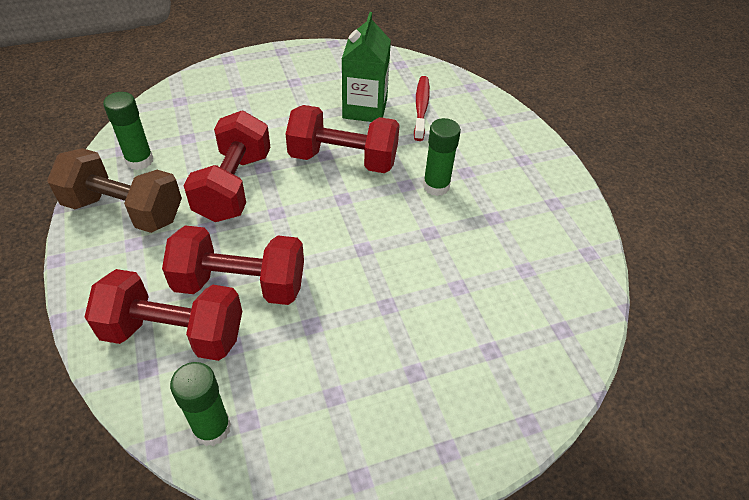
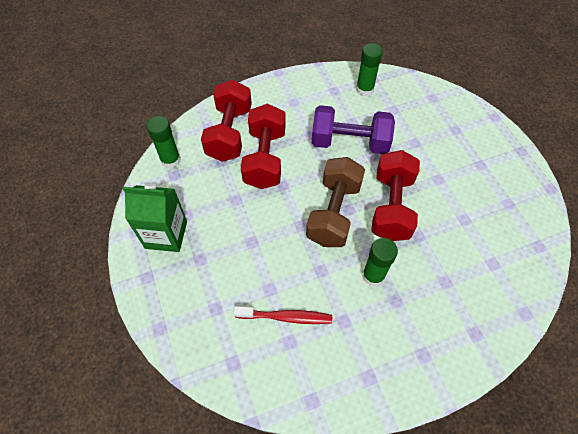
camera: 90 degrees right, 10 degrees up
(124, 210) = (319, 92): brown dumbbell -> brown dumbbell (334, 213)
(234, 186) = (349, 142): red dumbbell -> purple dumbbell
(365, 108) = (460, 219): green carton -> green carton (166, 234)
(421, 107) = (475, 265): red toothbrush -> red toothbrush (286, 317)

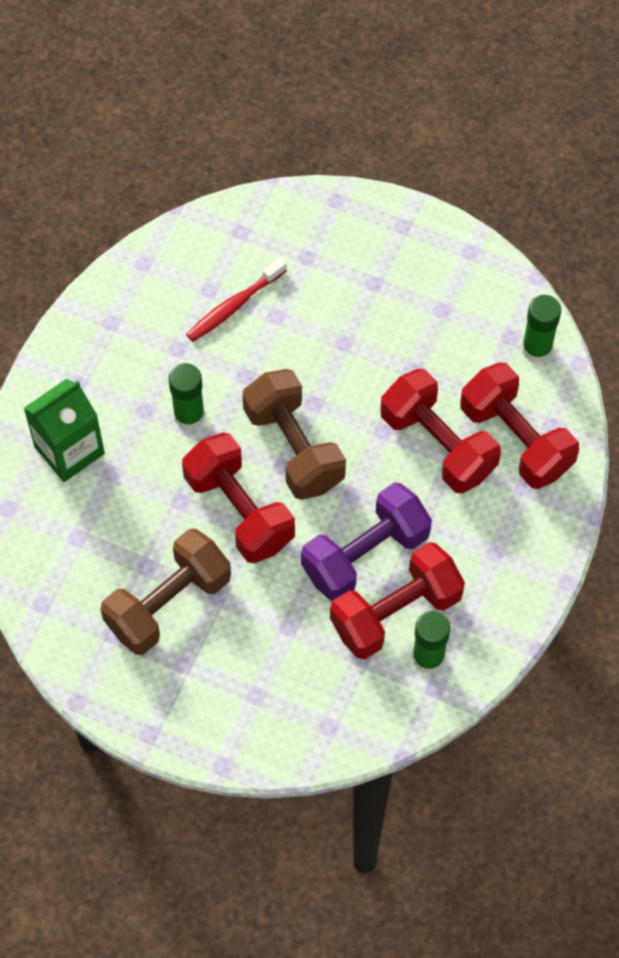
camera: 135 degrees right, 5 degrees up
(166, 234) = (436, 275): green carton -> green carton (69, 450)
(360, 113) = (395, 612): none -> red dumbbell
(467, 194) = (168, 603): none -> brown dumbbell

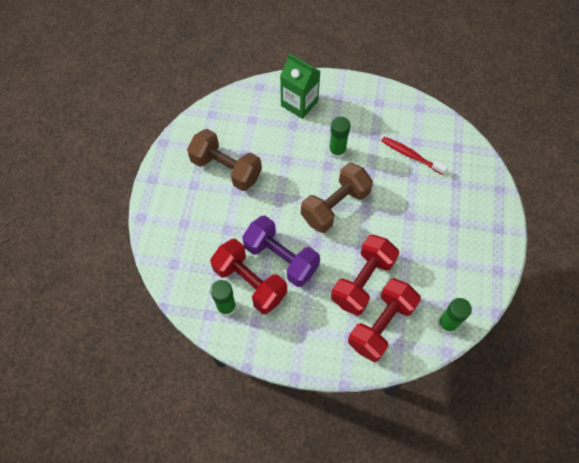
camera: 75 degrees right, 0 degrees up
(239, 510) = (289, 188): red dumbbell -> none

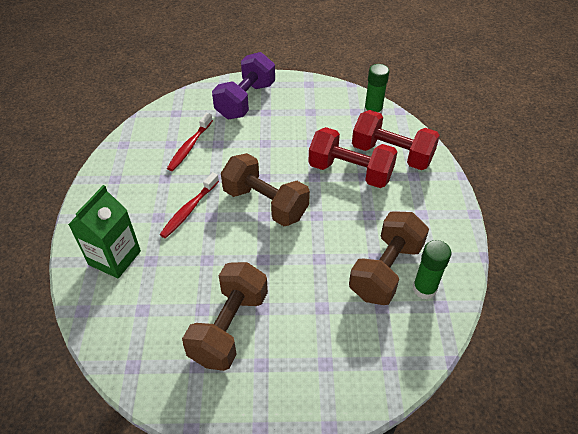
camera: 100 degrees left, 15 degrees down
(250, 282) = (385, 270): red dumbbell -> brown dumbbell
(281, 258) = (345, 244): purple dumbbell -> purple dumbbell (245, 100)
(337, 151) = (189, 210): green glue stick -> red toothbrush

